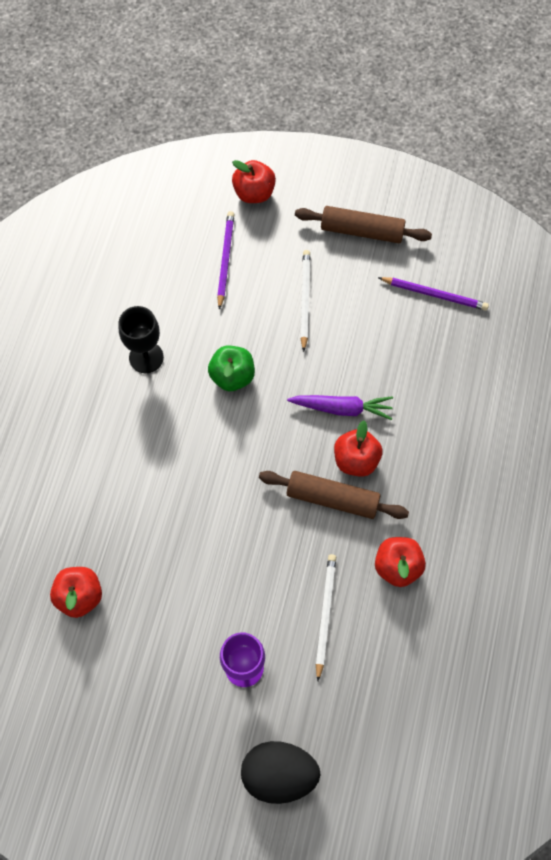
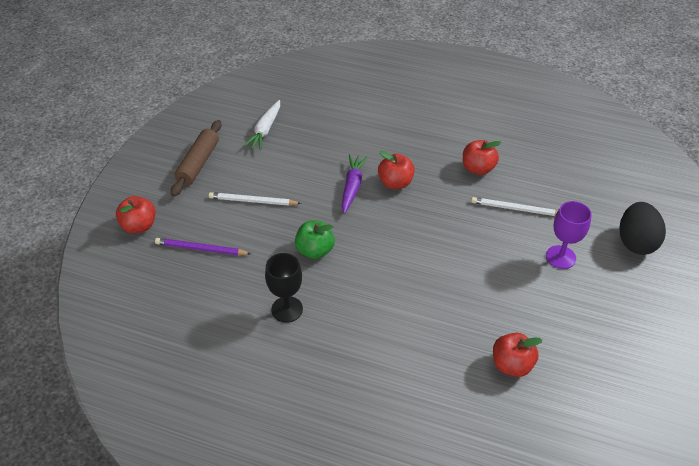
camera: 85 degrees left, 20 degrees down
(332, 498) = (426, 198): brown rolling pin -> none
(434, 294) = (265, 130): purple pencil -> white carrot

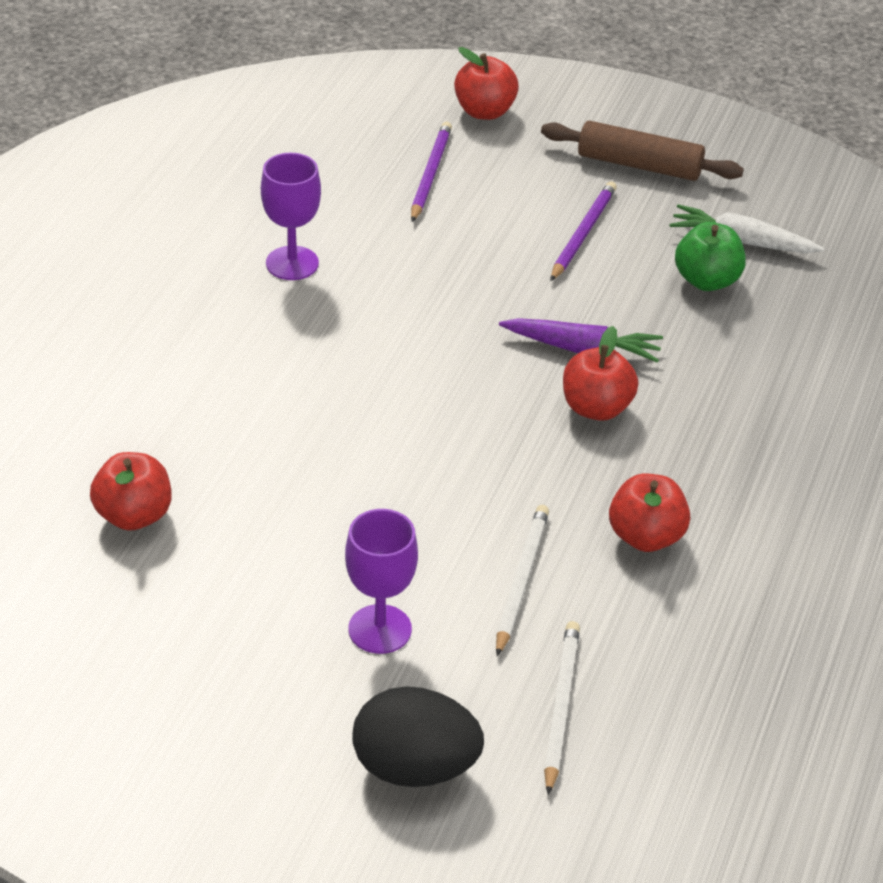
camera: 90 degrees right, 5 degrees down
(252, 201) = (542, 227): white pencil -> white pencil (560, 707)
(258, 186) = (582, 234): none -> purple pencil
(287, 309) = (292, 263): black goblet -> purple goblet
(315, 250) = (419, 297): green apple -> green apple (707, 280)

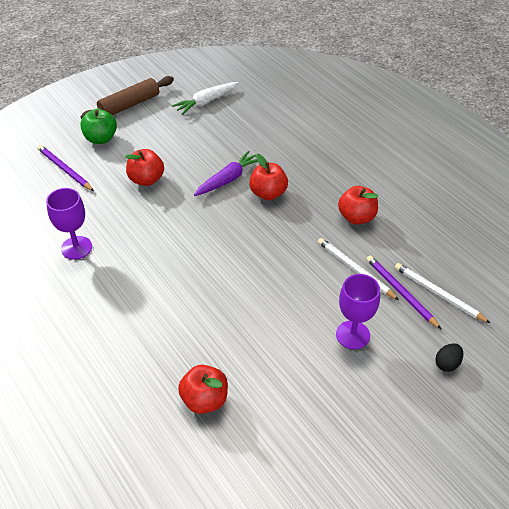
camera: 55 degrees left, 5 degrees up
(415, 768) = (447, 364): black egg -> black egg, size x0.47
(484, 111) = (41, 131): red apple -> red apple (146, 179)
(582, 234) = (155, 143): purple pencil -> purple pencil (400, 292)
(707, 280) = (220, 123): green apple -> green apple (101, 139)

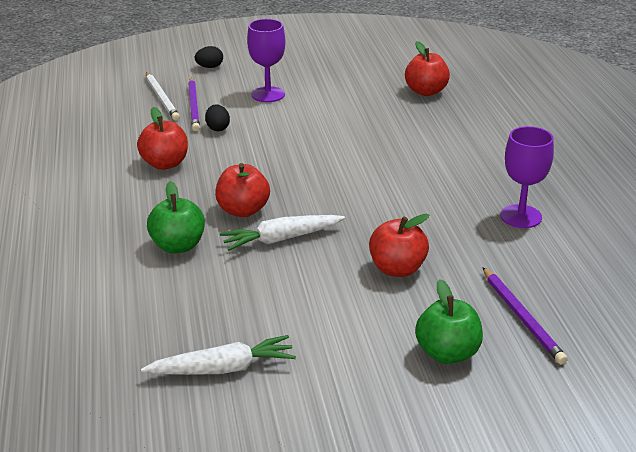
camera: 155 degrees left, 15 degrees down
(129, 105) = (369, 407): brown rolling pin -> none
(228, 179) = (281, 239): purple carrot -> white carrot
(285, 156) = (178, 246): none -> green apple
(355, 270) = (217, 128): white pencil -> black egg

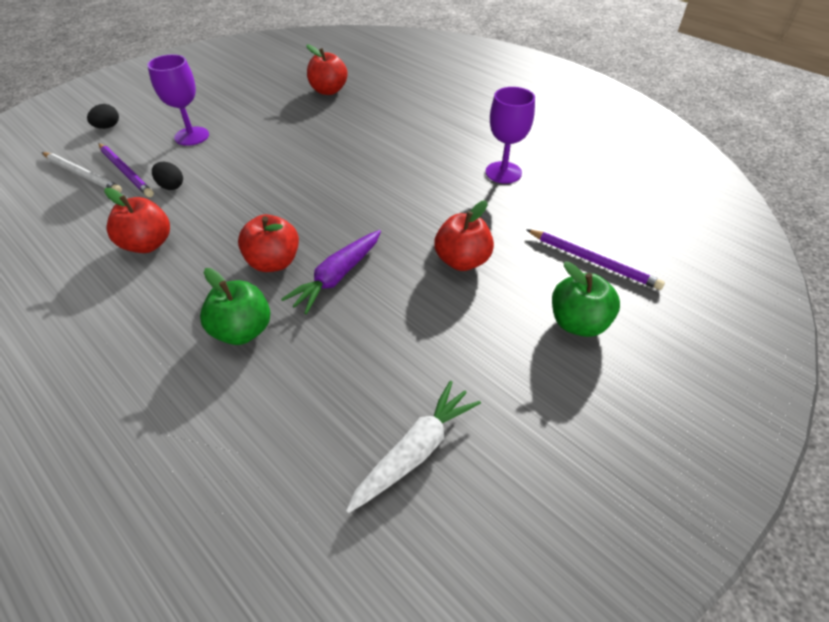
camera: 35 degrees left, 15 degrees up
(281, 239) = (337, 277): white carrot -> purple carrot

